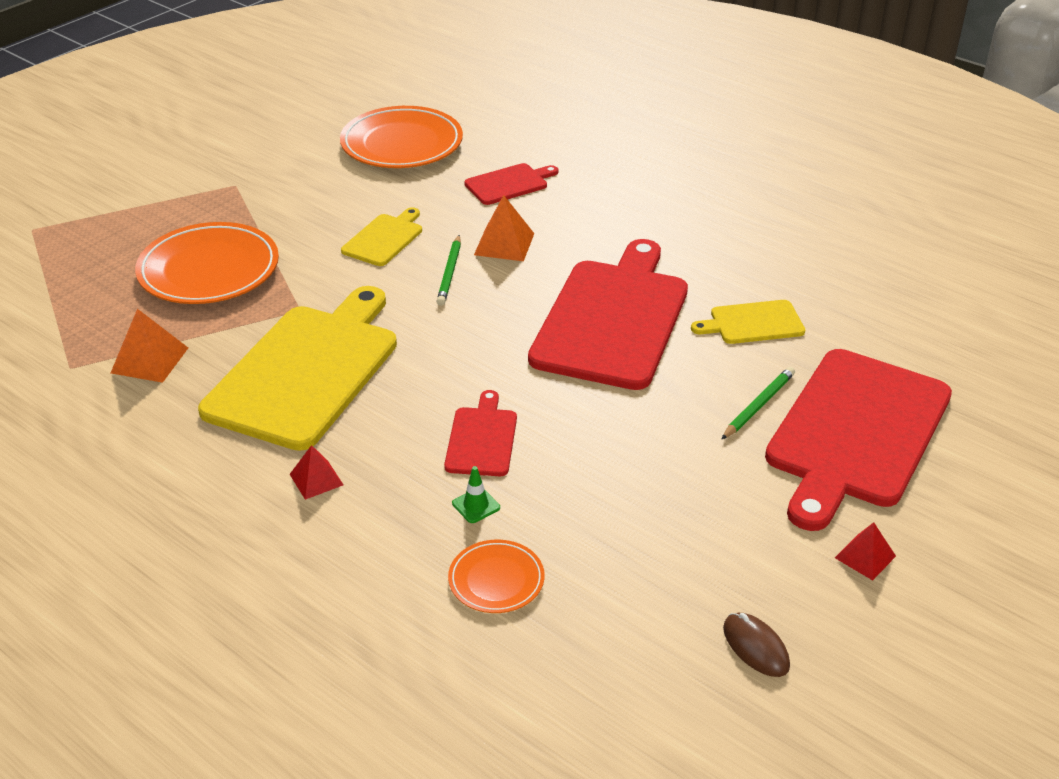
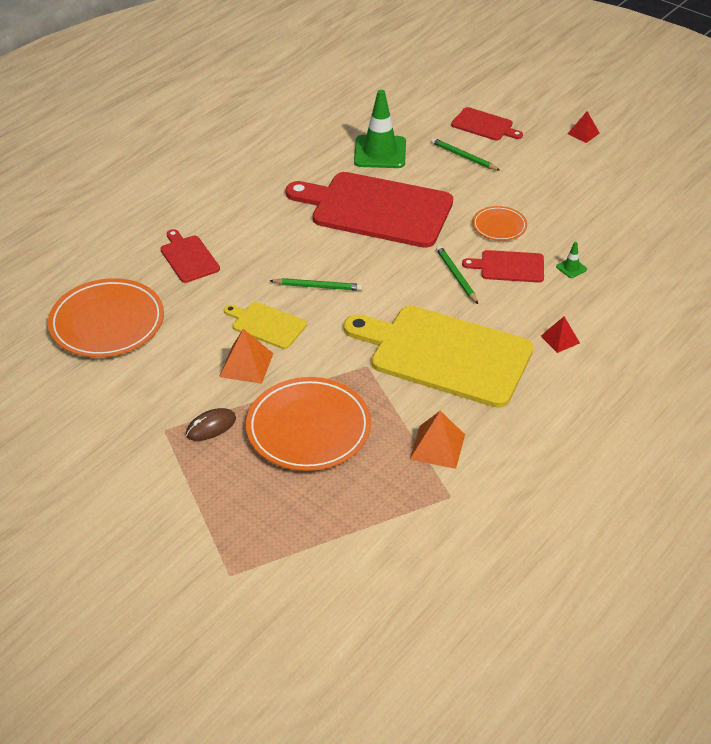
camera: 90 degrees left, 5 degrees up
(463, 386) = (456, 276): none -> green pencil
(496, 580) = (630, 259): orange plate -> orange plate (499, 226)
(504, 244) = (279, 259): orange pyramid -> orange pyramid (246, 365)
(753, 323) = (380, 152): yellow cutting board -> green traffic cone
(755, 647) = (655, 172): brown mouse -> brown mouse (211, 426)
(856, 433) = (484, 125): red cutting board -> red cutting board, size x0.46

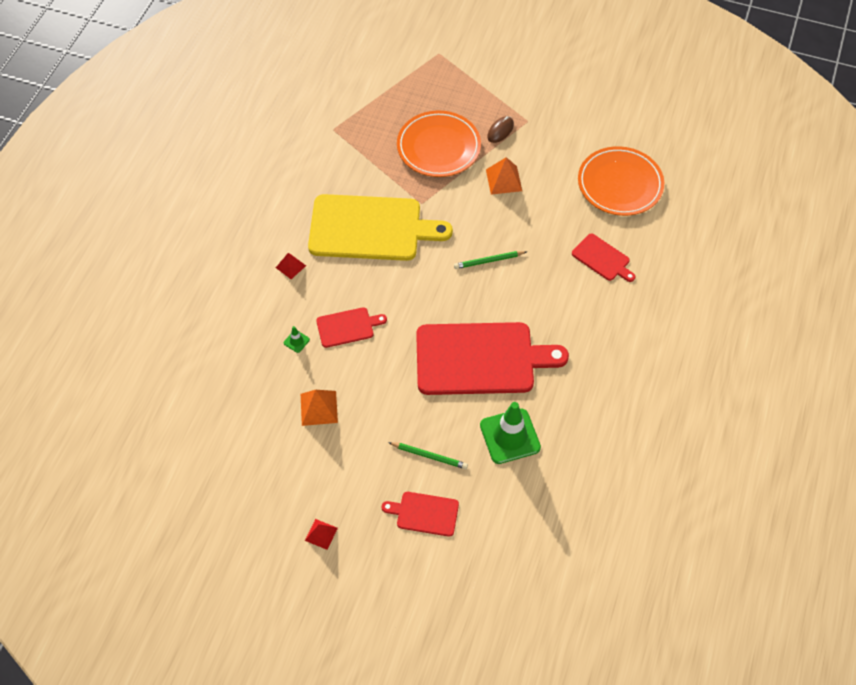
camera: 160 degrees right, 15 degrees up
(266, 325) = (508, 215): yellow cutting board -> none
(437, 446) = (351, 158): orange pyramid -> orange pyramid (319, 408)
(456, 276) = (387, 304): green pencil -> none
(499, 226) = (368, 371): orange plate -> none

